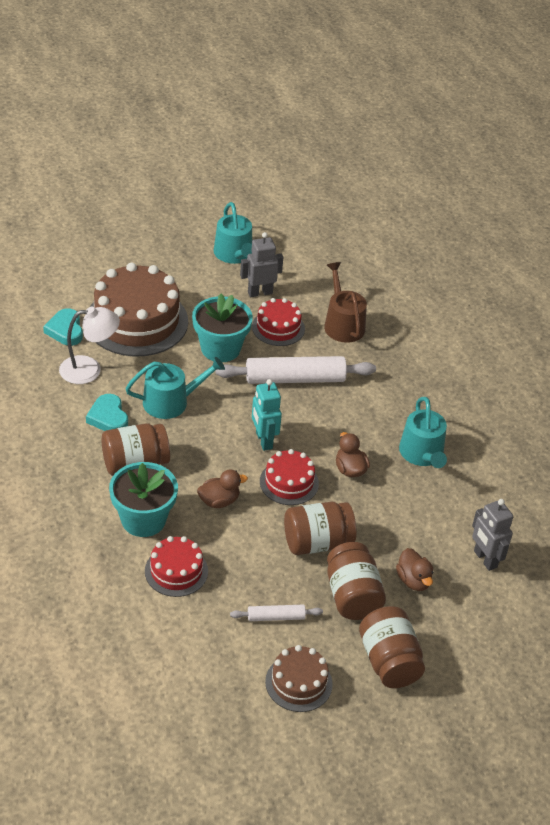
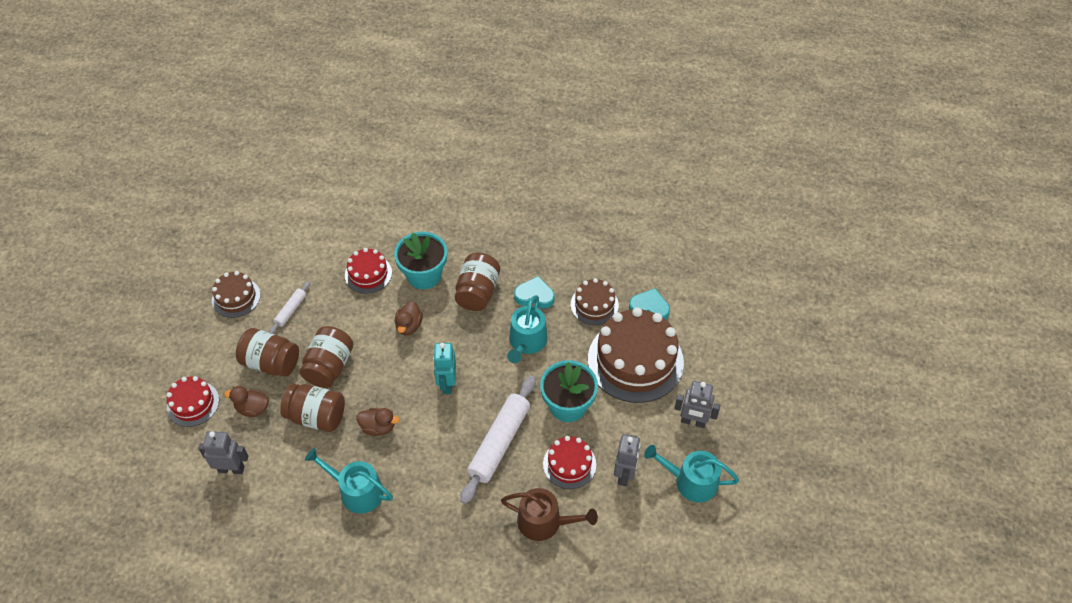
camera: 125 degrees right, 10 degrees up
(89, 369) = (594, 305): white lamp -> brown cake
(175, 268) = (693, 422): none -> grey robot
(263, 440) = (447, 384): turquoise robot -> turquoise robot turned 105 degrees counterclockwise
(289, 482) = (395, 378): red cake -> red cake (193, 403)
(389, 661) = (208, 355): brown jar -> brown jar (316, 416)

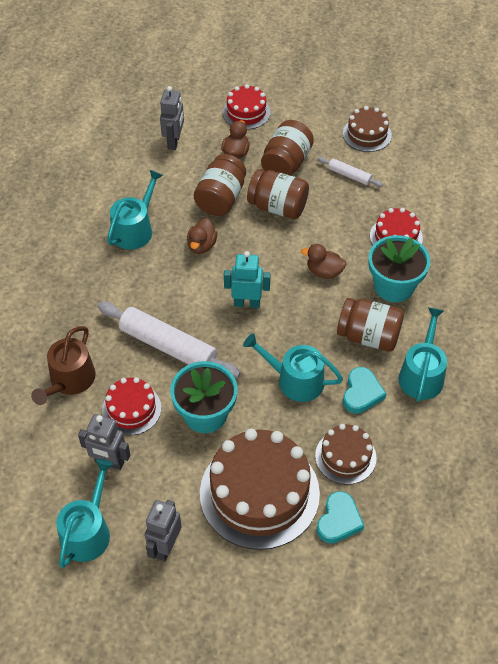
camera: 95 degrees right, 0 degrees up
(512, 256) = (422, 374): none -> turquoise watering can

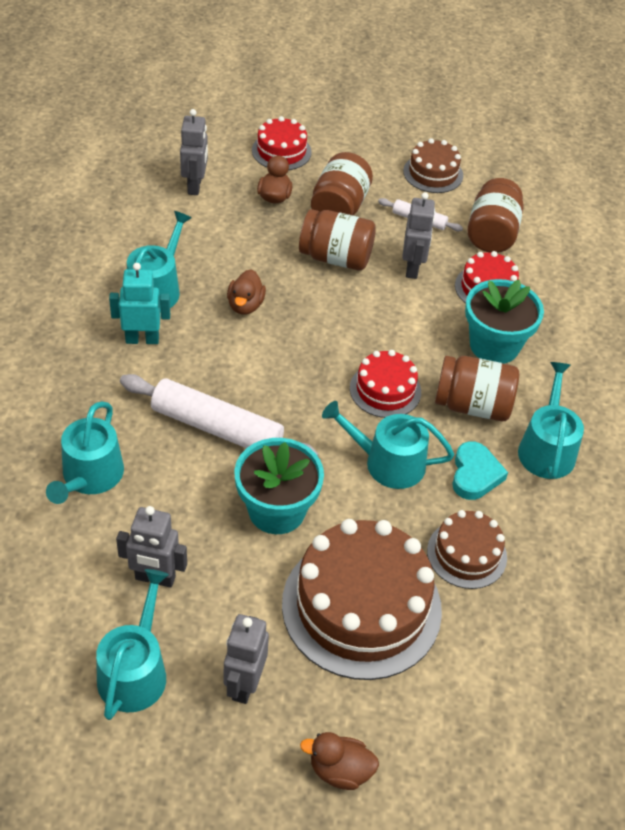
camera: 10 degrees left, 5 degrees down
(69, 381) = (90, 477): brown watering can -> turquoise watering can
(131, 409) = (177, 509): red cake -> red cake (385, 390)
(221, 198) = (262, 250): brown jar -> brown jar (491, 234)
(247, 303) = (312, 372): turquoise robot -> turquoise robot (142, 339)
(324, 271) = (405, 331): brown duck -> brown duck (340, 770)
(338, 217) = (412, 268): none -> grey robot
(339, 520) = (470, 635): turquoise heart -> none

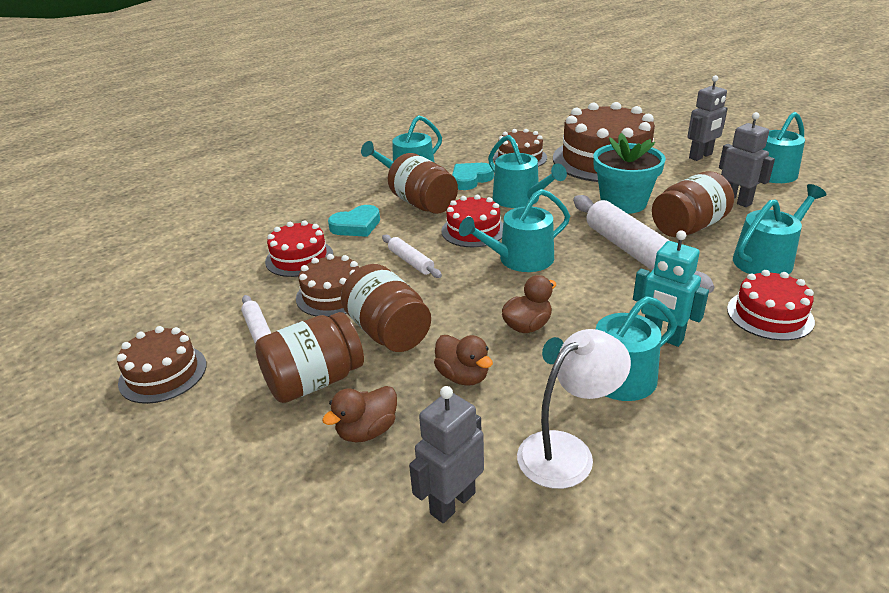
camera: 135 degrees left, 15 degrees down
(155, 233) = (567, 451): none -> white lamp
(281, 151) = (273, 500): red cake -> red cake (769, 315)
(309, 371) = (519, 259): none -> turquoise watering can
(340, 770) = (667, 127): brown duck -> brown duck (463, 376)
(395, 326) = (411, 262): none -> white rolling pin
(412, 268) = (333, 295): grey robot -> brown cake
(491, 234) = (222, 293): brown jar -> brown jar (688, 227)
(494, 345) = (356, 226): turquoise flower pot -> turquoise heart

